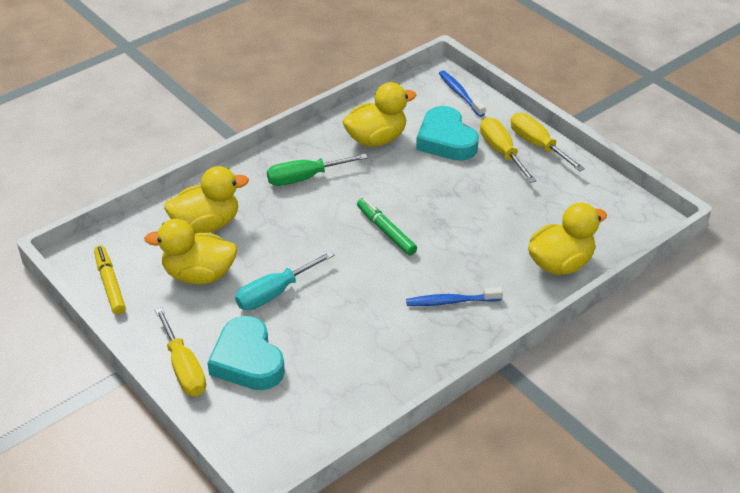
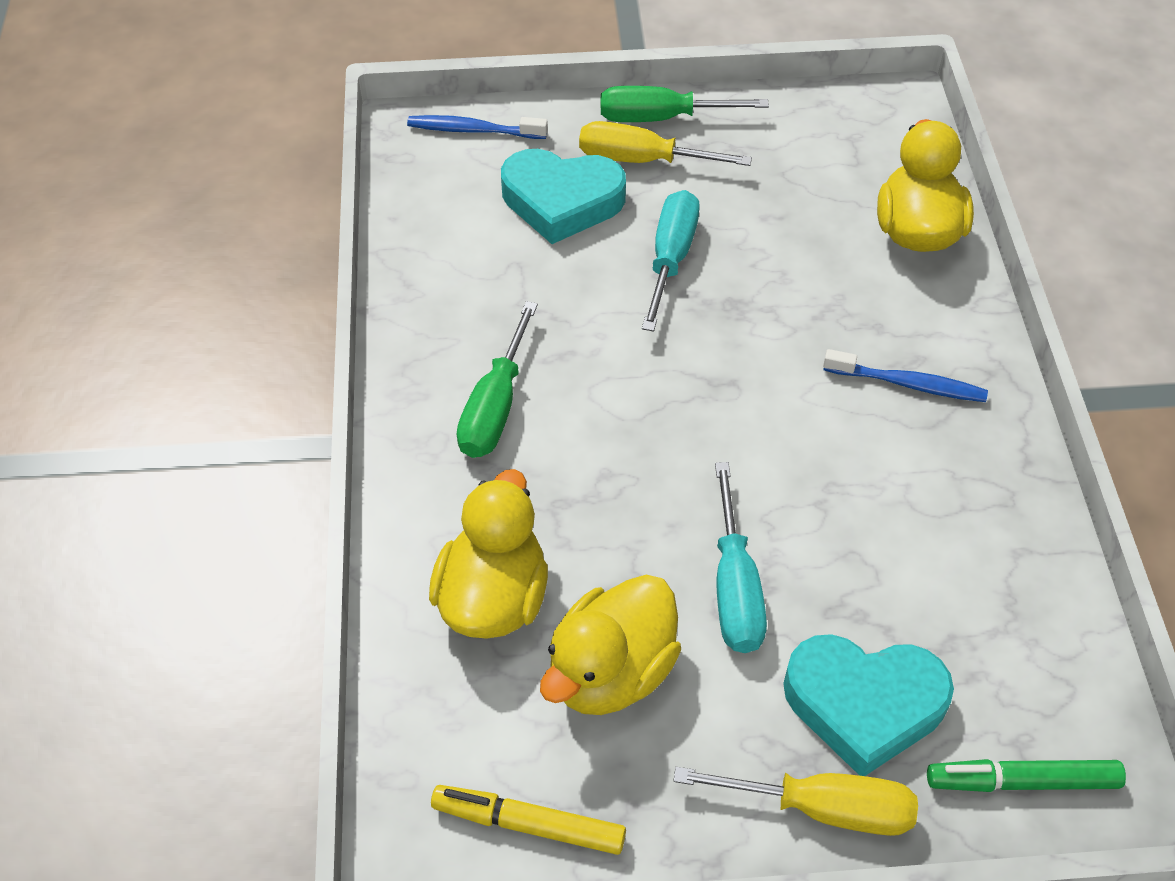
camera: 55 degrees left, 10 degrees up
(376, 139) = (484, 274): yellow duck -> none
(386, 231) = (703, 375): green marker -> green marker (1022, 781)
(447, 189) = (670, 258): none -> turquoise screwdriver
(451, 301) = (908, 384): blue toothbrush -> blue toothbrush turned 105 degrees counterclockwise
(537, 145) = (661, 118): yellow screwdriver -> green screwdriver

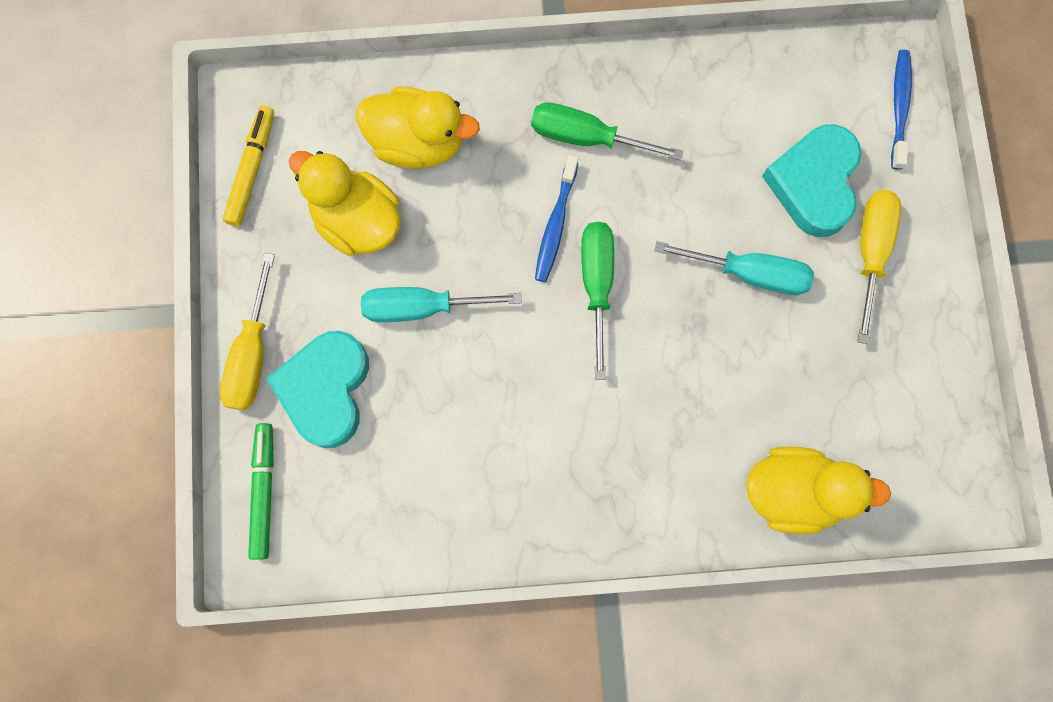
camera: 90 degrees right, 25 degrees up
(661, 118) = (929, 271): green screwdriver -> green screwdriver (597, 285)
(908, 384) = (614, 460): blue toothbrush -> blue toothbrush (555, 225)

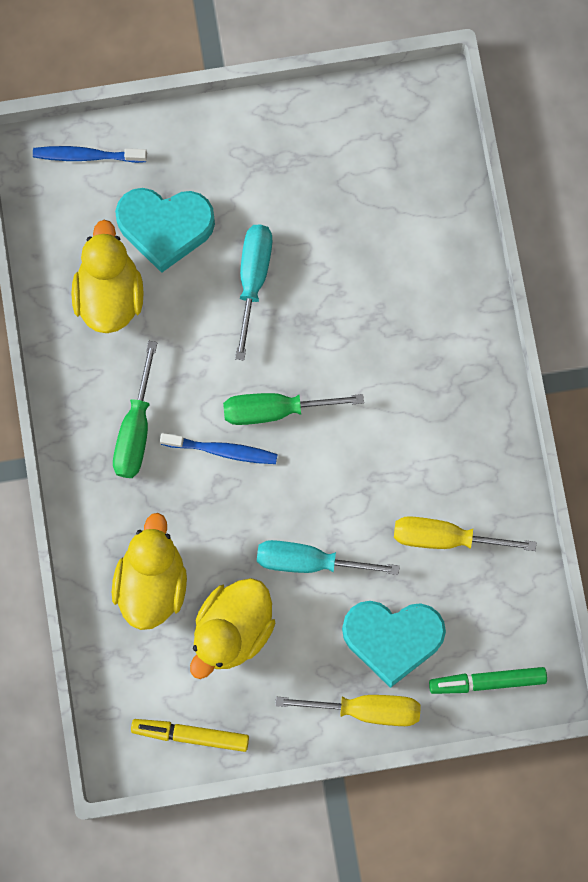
camera: 95 degrees left, 0 degrees up
(422, 307) = (309, 561): turquoise screwdriver -> turquoise screwdriver turned 105 degrees clockwise
(793, 492) = (440, 236): yellow duck -> yellow duck (110, 295)
(870, 252) = (225, 178): yellow screwdriver -> yellow screwdriver (445, 537)

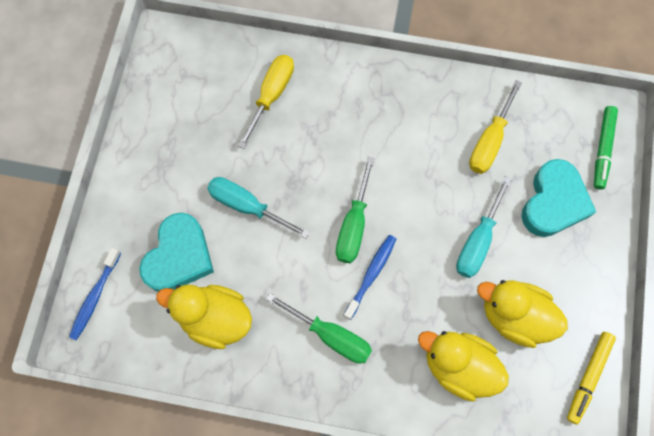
camera: 70 degrees left, 5 degrees down
(232, 630) = (514, 316): yellow duck -> yellow duck turned 150 degrees clockwise
(366, 709) = (601, 239): yellow screwdriver -> yellow screwdriver (271, 95)

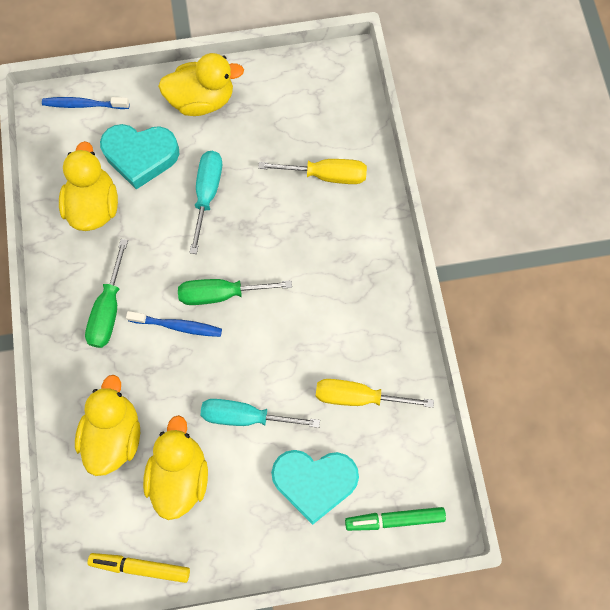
camera: 70 degrees right, 0 degrees up
(144, 179) = (202, 100): none -> yellow duck

